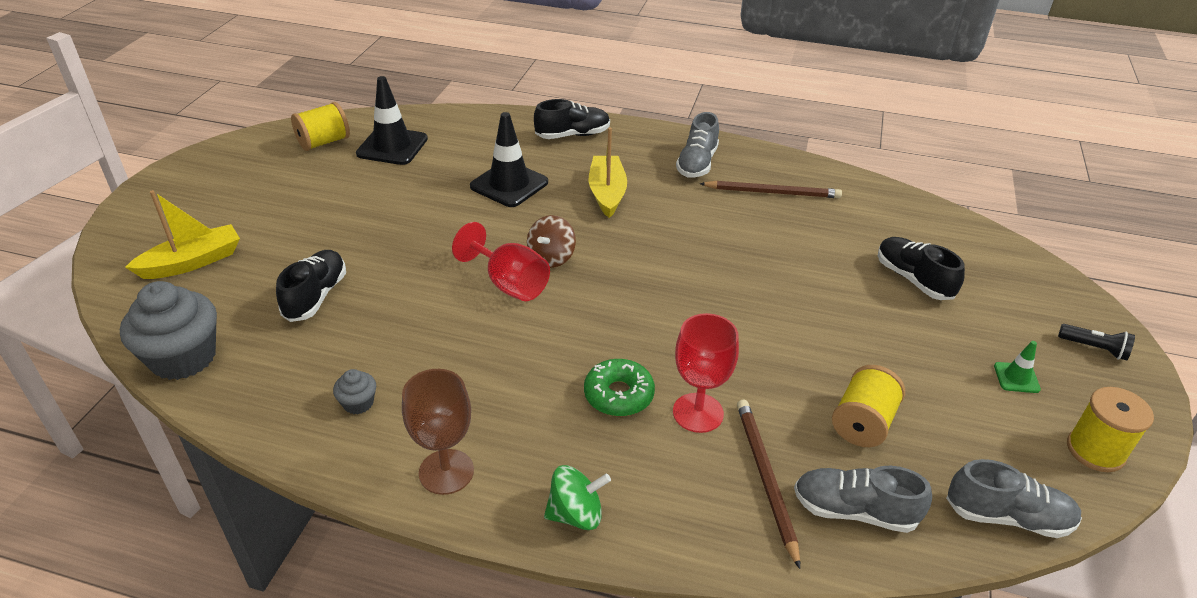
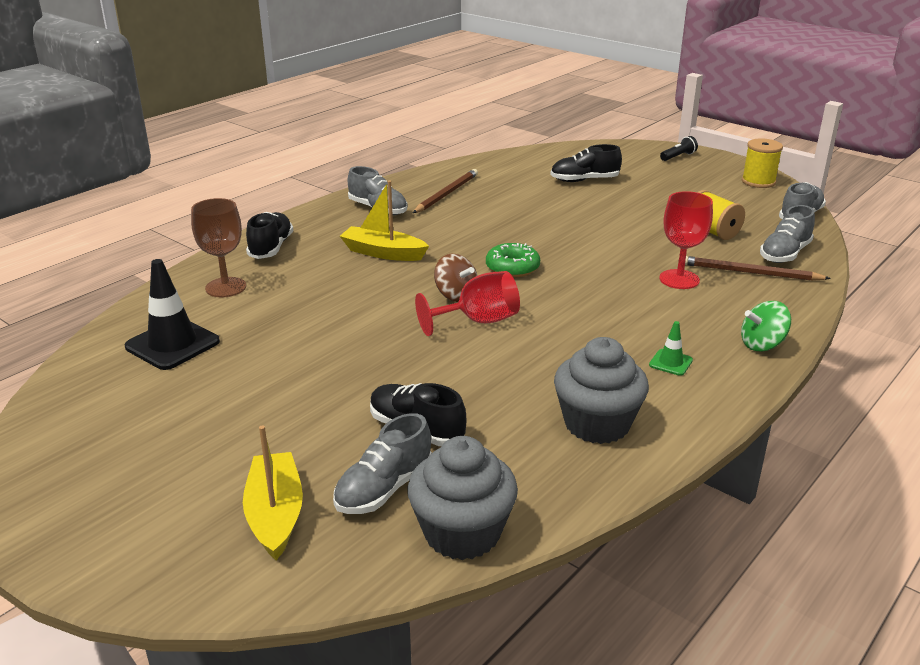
camera: 65 degrees left, 10 degrees down
(232, 303) = (384, 489): none -> grey shoe
(324, 142) = (105, 388): yellow spool -> none
(358, 403) = (597, 424): grey cupcake -> grey cupcake, size x2.20
(446, 472) = (700, 391): brown goblet -> brown goblet (226, 287)
(509, 184) = (321, 293): black traffic cone -> none
(576, 514) = (762, 345): green spinning top -> green spinning top turned 120 degrees counterclockwise
(618, 395) = (646, 303): green donut -> green donut (512, 268)
(1016, 378) = (692, 181): green traffic cone -> green traffic cone (670, 362)

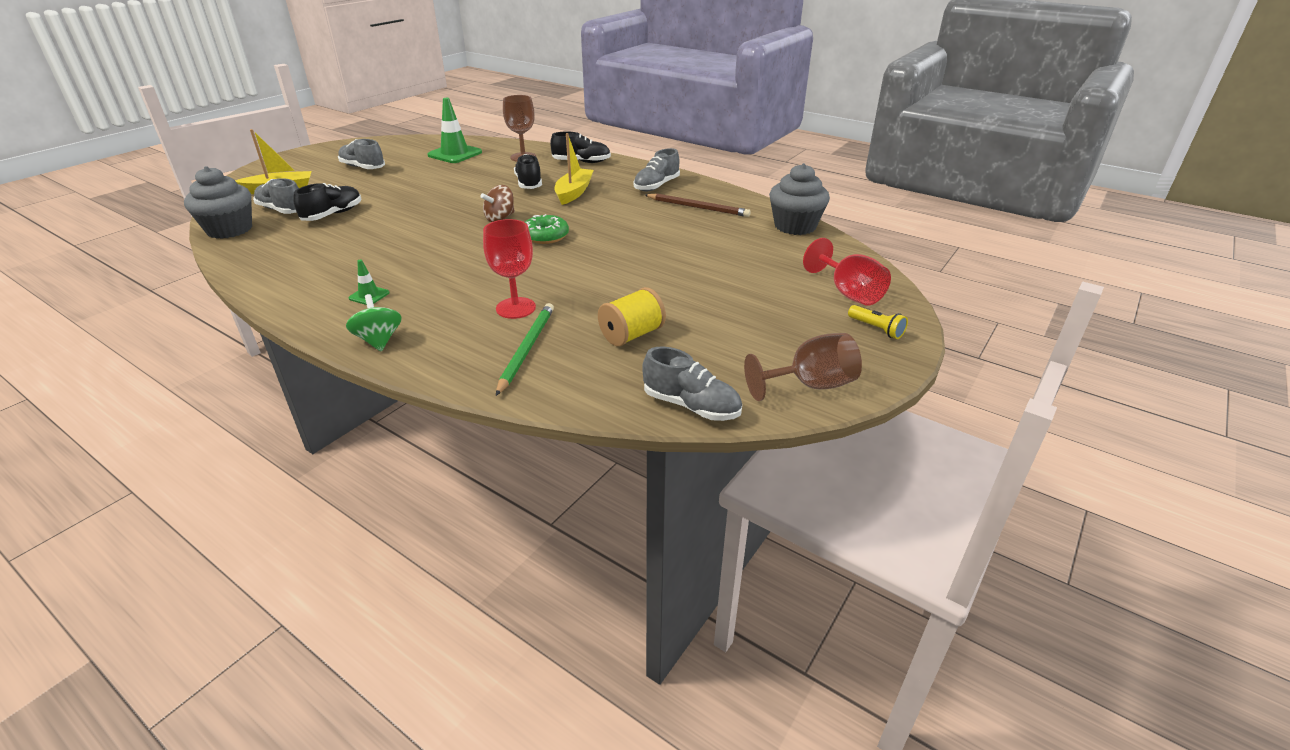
camera: 85 degrees right, 5 degrees up
(172, 344) = (455, 154): black traffic cone -> green traffic cone
(478, 321) = (458, 226): red goblet -> red goblet (848, 293)
(584, 180) = (760, 267): black shoe -> black shoe (529, 183)
(597, 424) = (304, 265): grey cupcake -> grey cupcake (795, 226)
(678, 156) = (876, 329): black flashlight -> yellow flashlight
(749, 272) = (527, 349): brown pencil -> green pencil
(758, 182) = (810, 385): yellow spool -> brown goblet
(785, 254) = (573, 378): grey shoe -> grey shoe (363, 167)

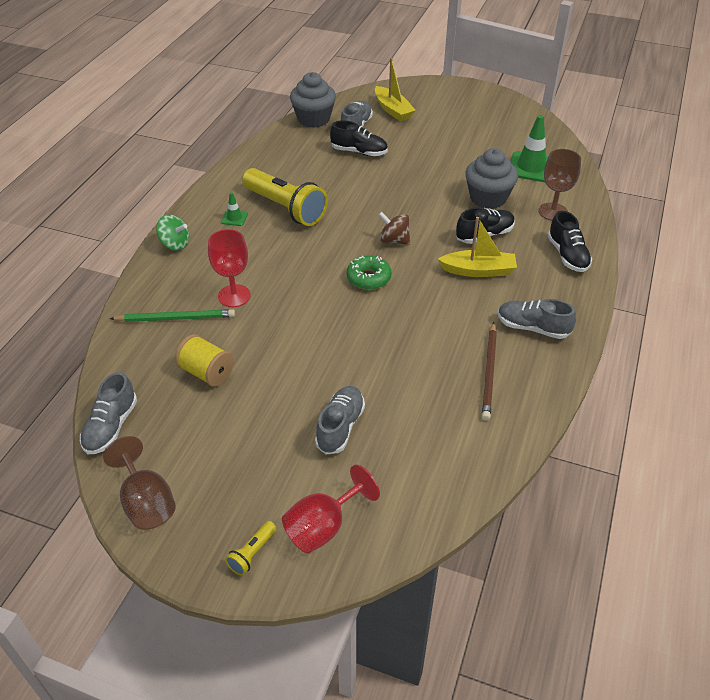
camera: 75 degrees right, 10 degrees up
(363, 167) = (463, 130): grey shoe -> grey shoe (340, 427)
(379, 340) = (175, 244): green spinning top -> green spinning top turned 60 degrees clockwise
(386, 263) = (285, 208): none -> yellow flashlight
(795, 226) = (478, 467): grey cupcake -> grey cupcake (488, 198)

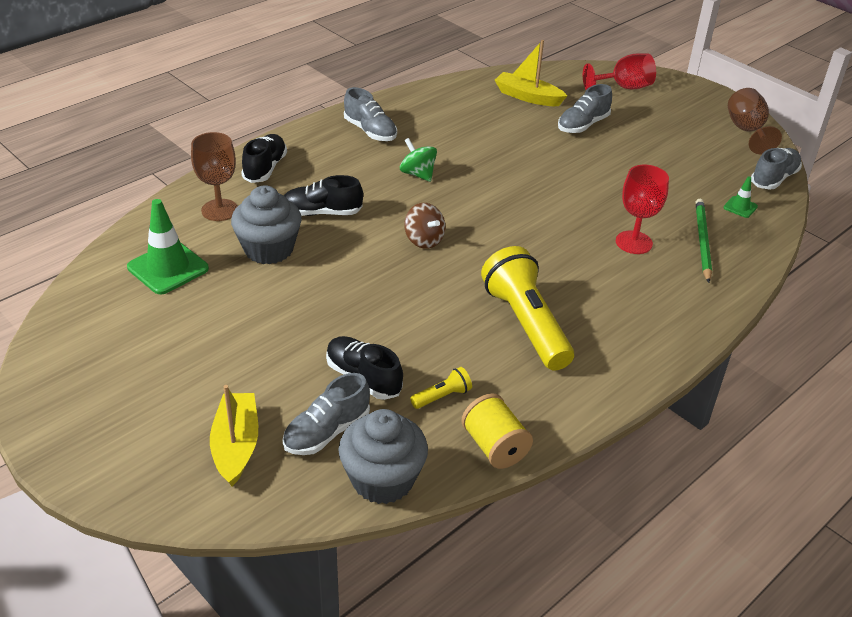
camera: 155 degrees left, 5 degrees down
(175, 244) = (688, 323): green spinning top -> green spinning top (418, 174)
(176, 318) = (702, 241): green pencil -> green pencil turned 75 degrees clockwise
(206, 372) = (682, 189): yellow spool -> yellow spool (495, 447)
(234, 218) = (599, 333): green traffic cone -> green traffic cone (740, 207)
(252, 553) = (676, 91): yellow flashlight -> yellow flashlight (442, 396)
(368, 278) = (482, 213): green donut -> none
(478, 270) = (366, 184): yellow boat -> yellow boat (528, 97)
(489, 372) = (438, 118): brown pencil -> none

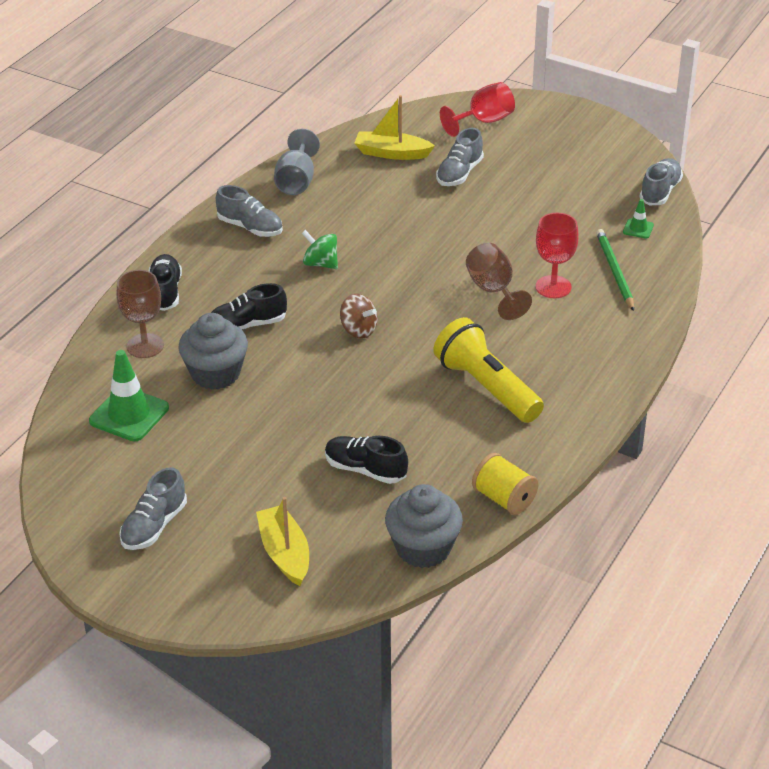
camera: 15 degrees left, 0 degrees up
(327, 432) = (357, 522): grey shoe -> grey shoe (154, 526)
(431, 102) = (296, 181): none -> grey goblet
(442, 396) = (441, 468): yellow flashlight -> none
(747, 131) = (620, 145): brown goblet -> brown goblet (493, 291)

